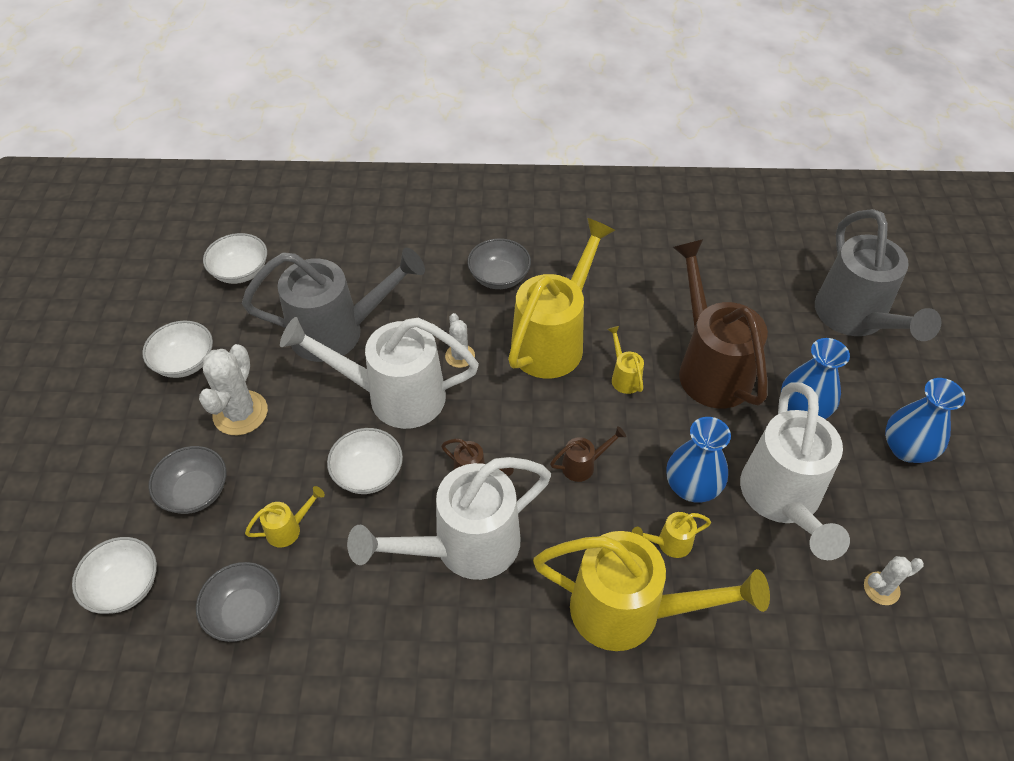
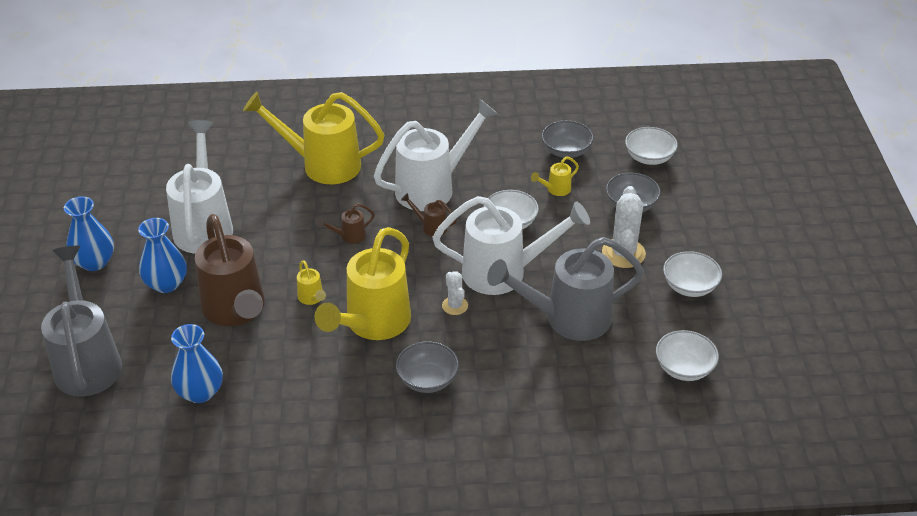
camera: 175 degrees right, 10 degrees down
(669, 543) = (291, 197): yellow watering can -> none
(692, 486) = (269, 229): blue vase -> blue vase (200, 392)
(881, 588) = (154, 184): white cactus -> none

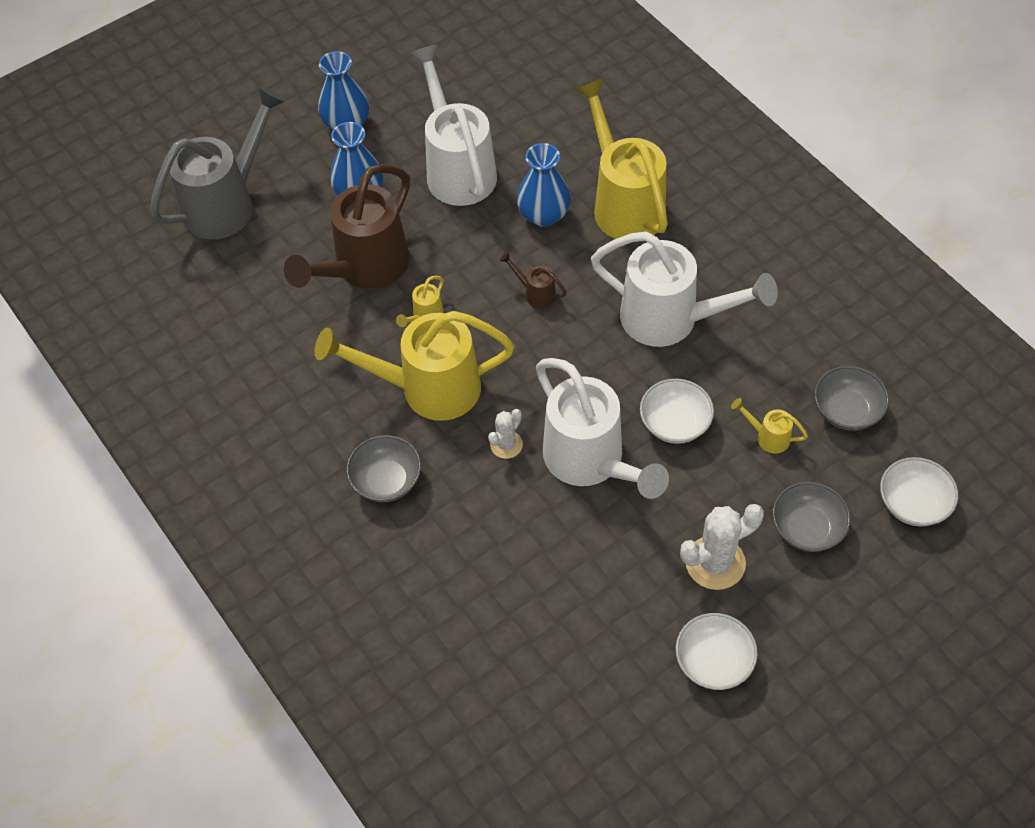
camera: 60 degrees right, 15 degrees up
(200, 392) = (247, 308): blue vase -> blue vase (544, 215)
(204, 225) = (457, 168): white watering can -> white watering can turned 75 degrees counterclockwise
(431, 227) = (607, 354): brown watering can -> none
(568, 318) = (566, 561): grey watering can -> none
(684, 368) = (574, 719): white bowl -> none

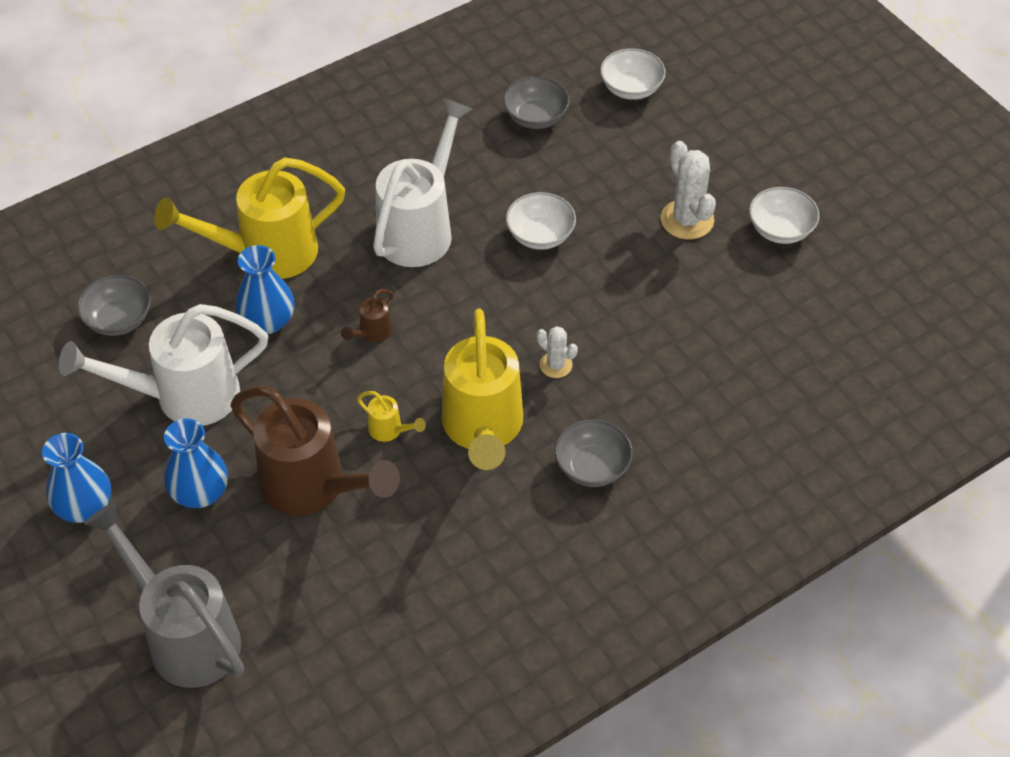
camera: 90 degrees left, 5 degrees down
(591, 461) = (579, 300): white watering can -> none
(768, 437) = (559, 172): yellow watering can -> none
(807, 528) = (653, 156): grey bowl -> grey bowl (119, 319)

